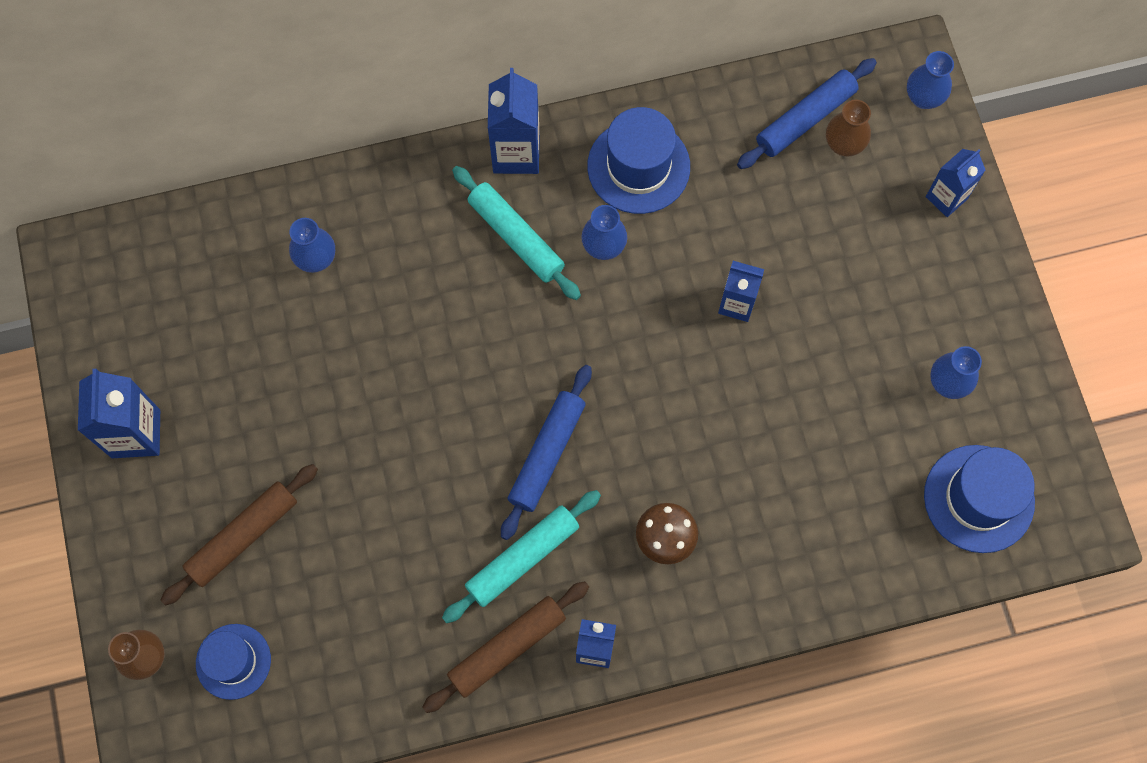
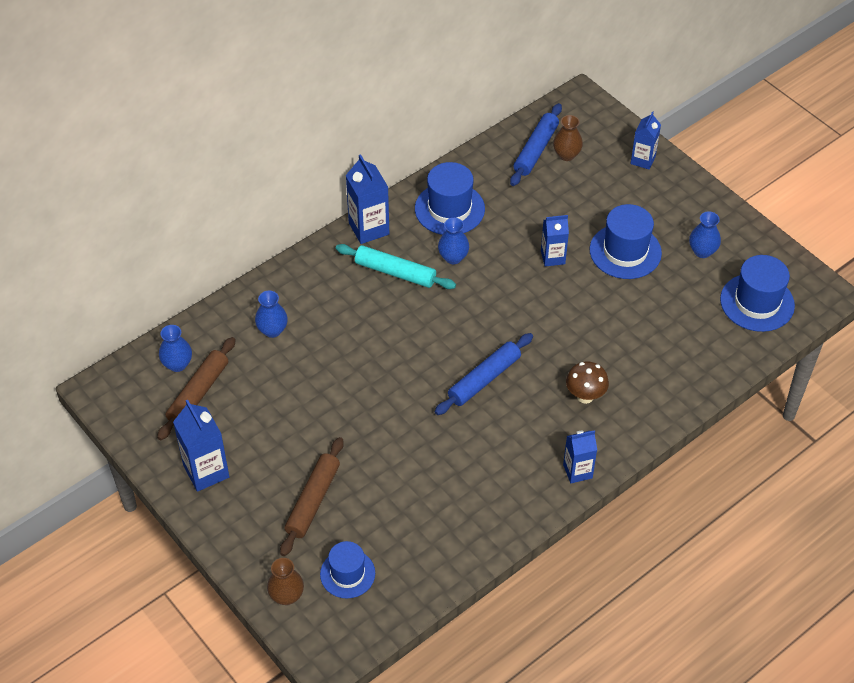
camera: 25 degrees left, 20 degrees down
(507, 648) = (522, 493): brown rolling pin -> brown rolling pin (198, 393)
(522, 558) = (502, 441): turquoise rolling pin -> none
(547, 454) = (484, 379): blue rolling pin -> blue rolling pin turned 45 degrees clockwise
(840, 337) = (625, 251): none -> blue hat
(923, 98) = (598, 116): blue vase -> blue vase (177, 364)

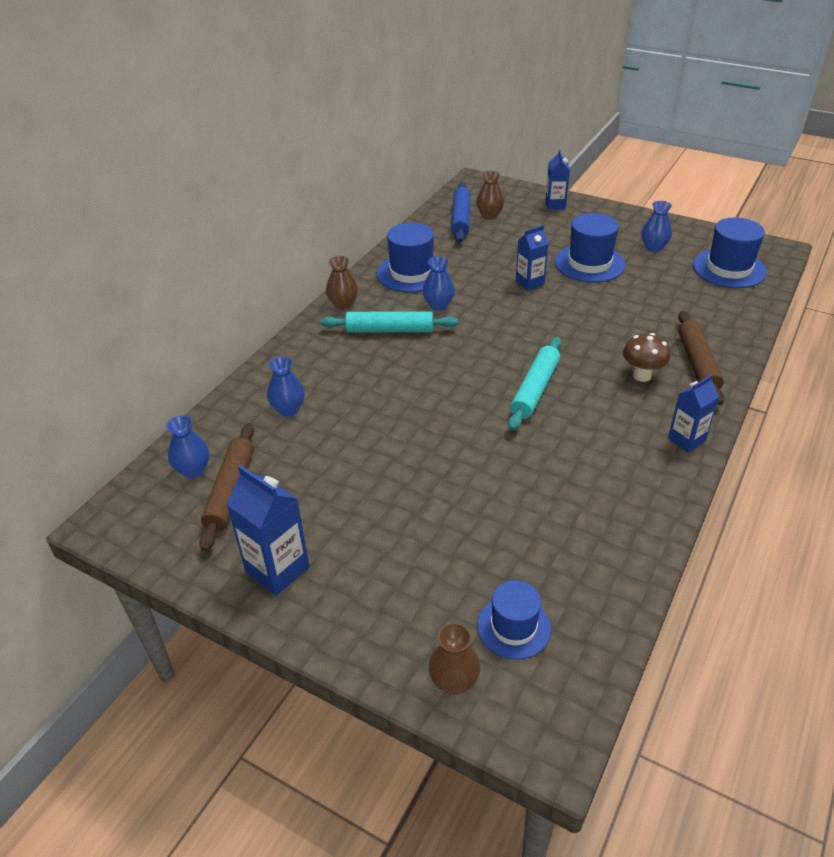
camera: 20 degrees left, 10 degrees down
(313, 501) = (425, 559): brown rolling pin -> brown rolling pin (697, 363)
(369, 228) = (343, 305): blue carton -> brown vase
(484, 379) = (535, 389): blue rolling pin -> turquoise rolling pin

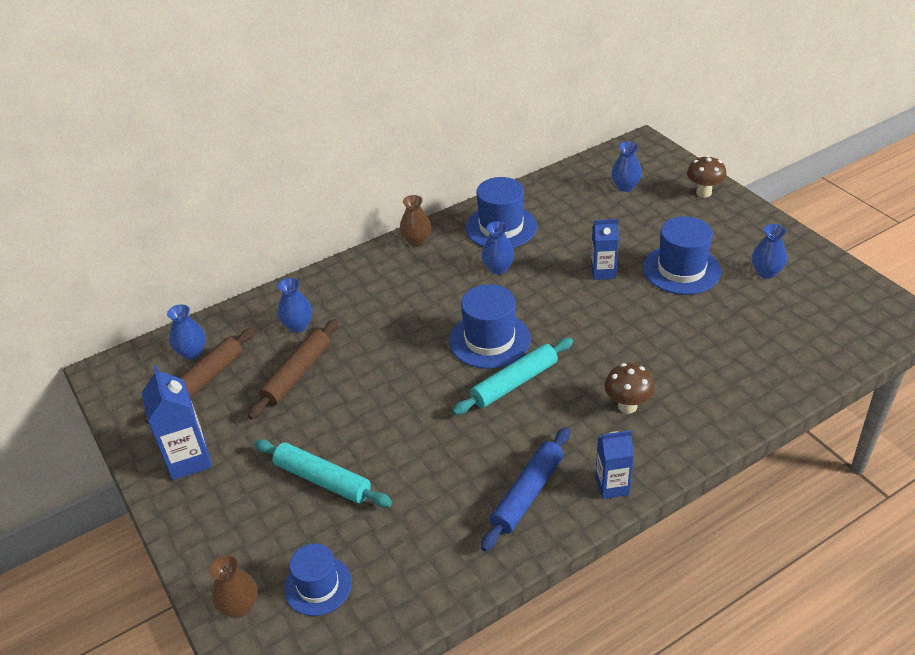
camera: 30 degrees right, 0 degrees up
(389, 330) = (436, 279): turquoise rolling pin -> turquoise rolling pin (322, 480)
(460, 218) = (594, 182): blue rolling pin -> blue rolling pin (527, 493)
(489, 216) = (625, 187): brown vase -> blue vase
(555, 205) = (703, 193): blue carton -> brown mushroom
(697, 363) = (695, 414): brown rolling pin -> brown rolling pin (297, 374)
(729, 269) = (828, 322): blue hat -> blue hat (489, 340)

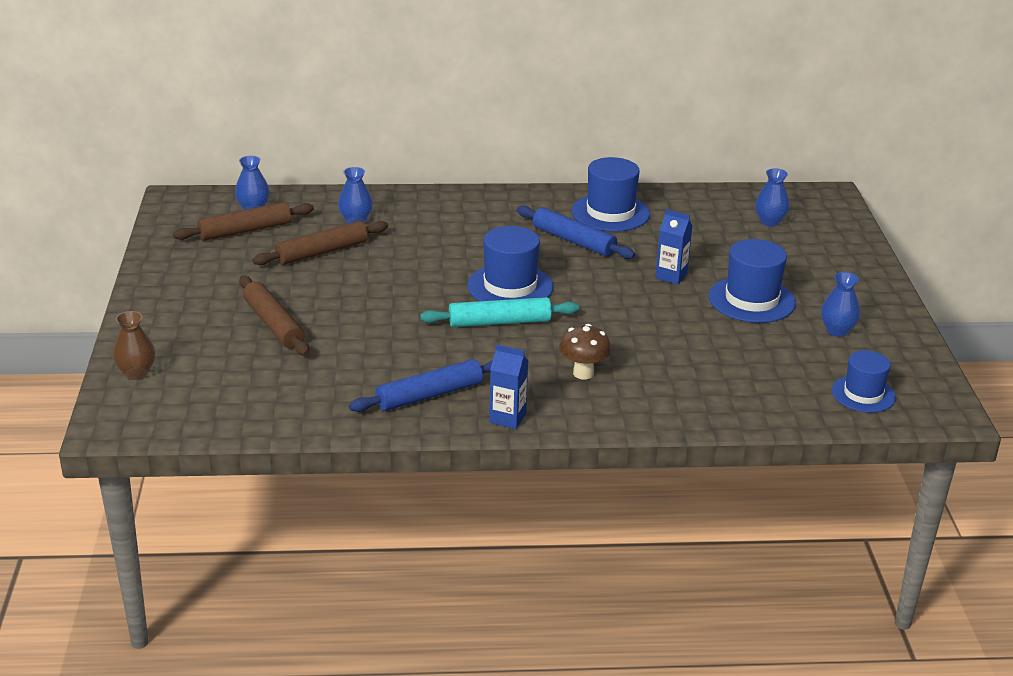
camera: 25 degrees right, 10 degrees down
(189, 459) = (185, 274): blue carton -> none
(318, 585) = (205, 384): blue hat -> blue hat (863, 394)
(322, 480) = (273, 324): turquoise rolling pin -> brown rolling pin
(416, 241) = (520, 197): brown vase -> none
(498, 268) = (574, 241): blue vase -> blue rolling pin
(703, 193) = (847, 252): brown mushroom -> none

